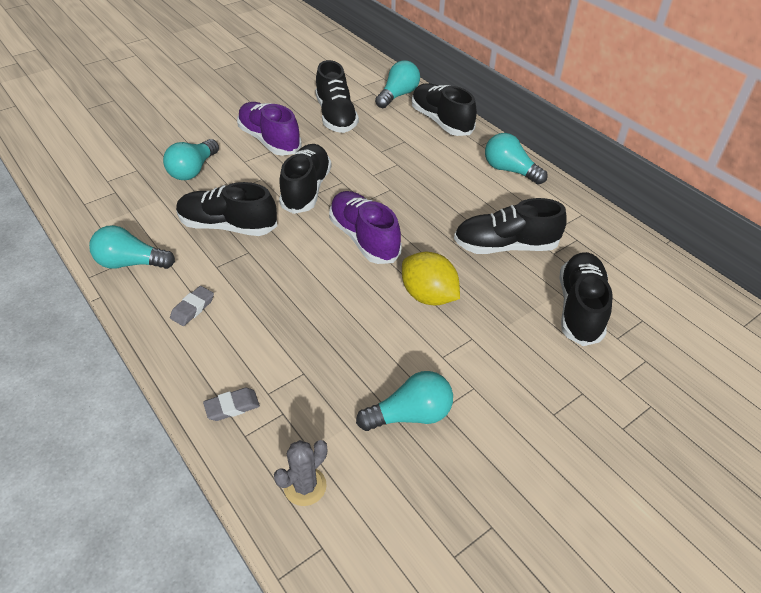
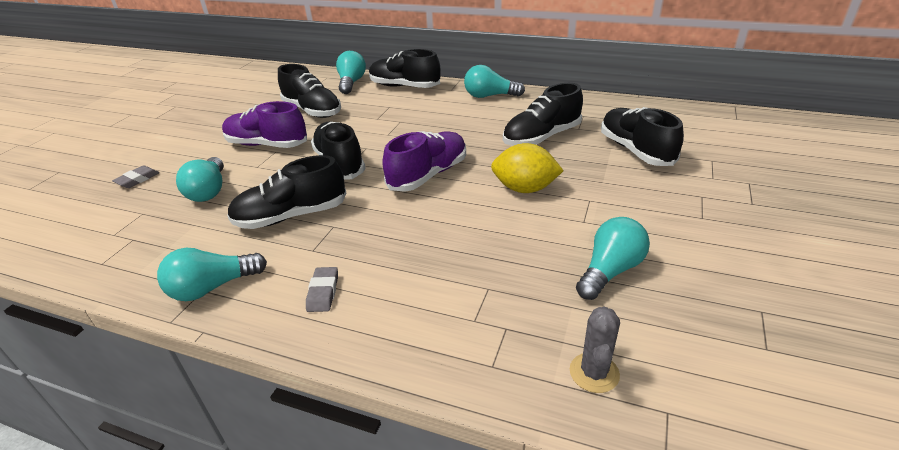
camera: 30 degrees left, 10 degrees down
(232, 406) = (453, 349): grey eraser -> grey eraser (137, 179)
(364, 238) = (428, 175): purple shoe -> purple shoe turned 105 degrees clockwise

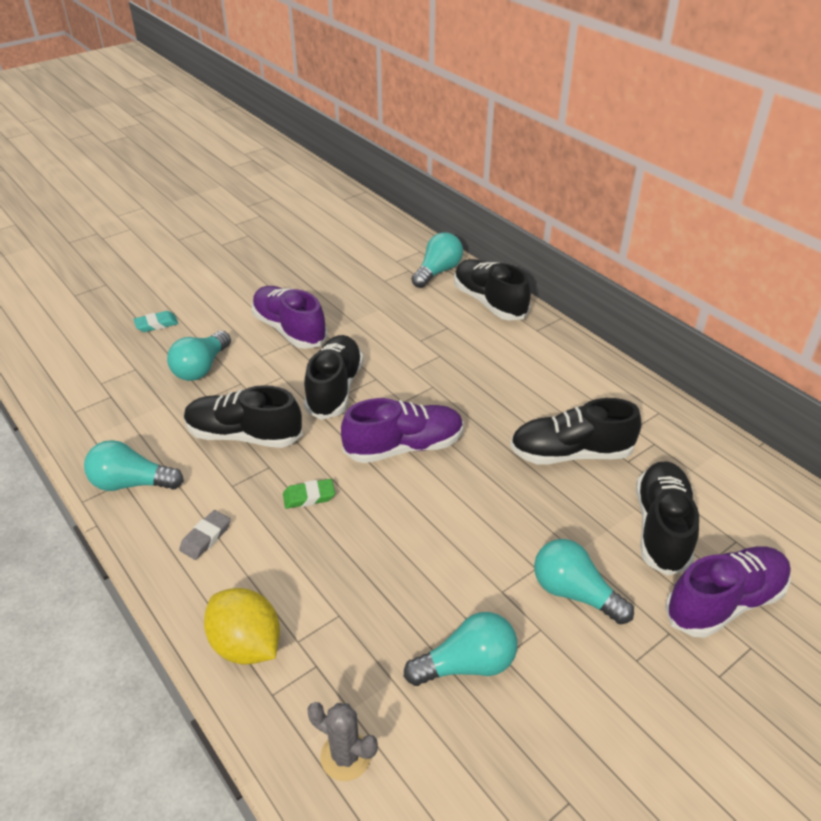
camera: 30 degrees right, 5 degrees up
(137, 179) = (156, 324): grey eraser -> turquoise eraser
(312, 111) = (366, 299): black shoe -> none
(386, 230) = (309, 497): none -> green eraser
(490, 96) = (572, 360): turquoise light bulb -> turquoise light bulb (574, 593)
(525, 189) = (483, 516): yellow lemon -> yellow lemon (246, 645)
(594, 373) = (345, 756): grey cactus -> grey cactus turned 75 degrees clockwise
(710, 169) = (724, 602): none -> purple shoe

